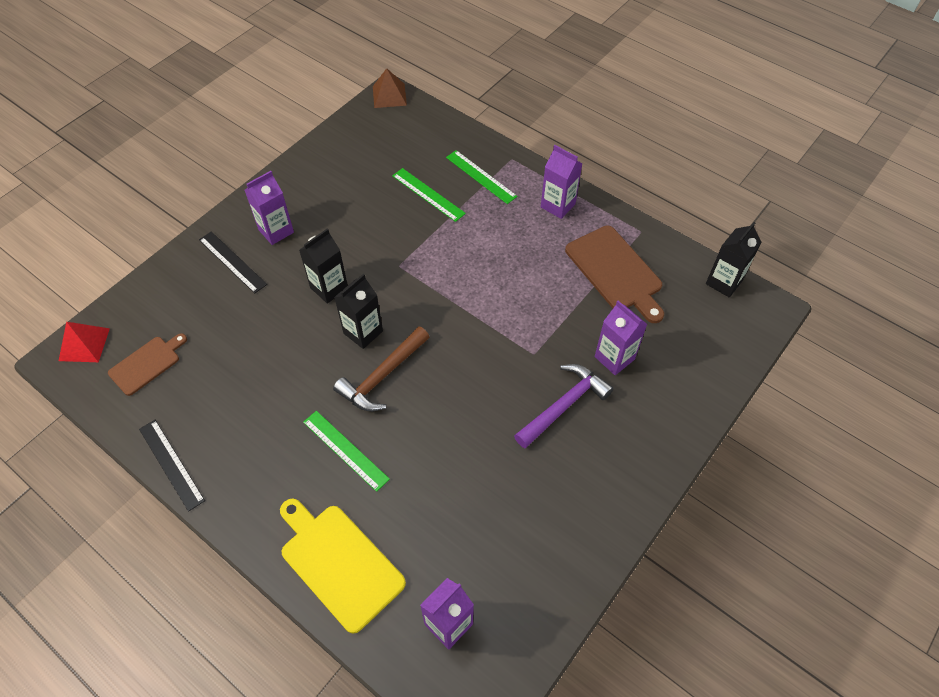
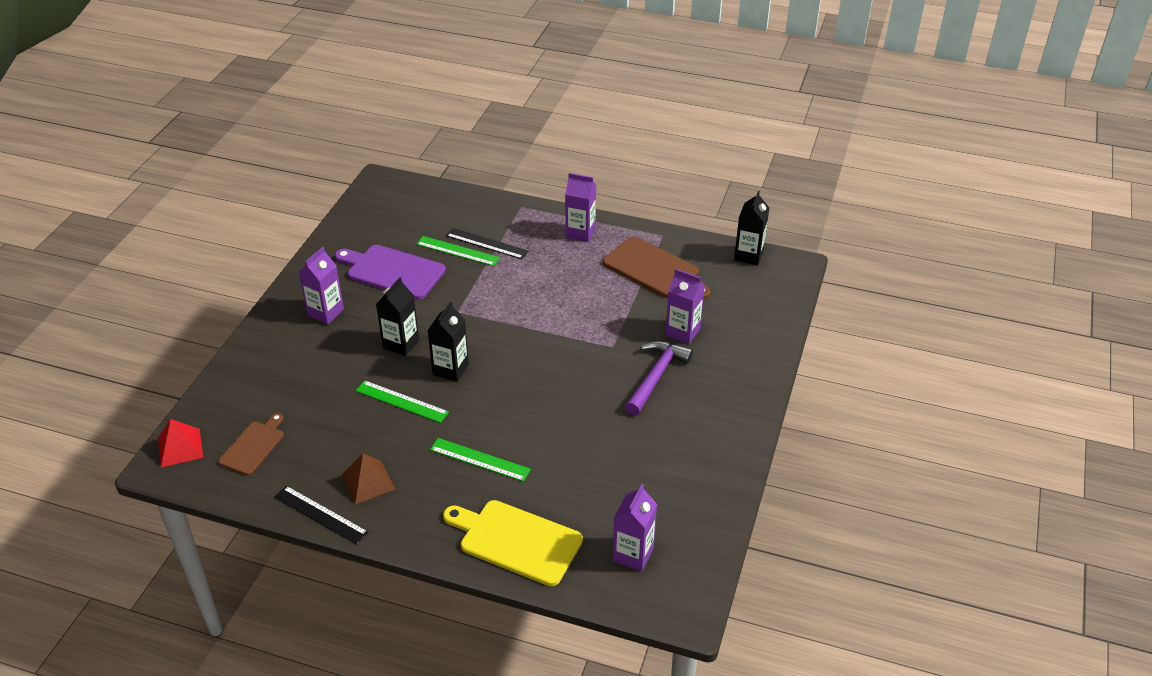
camera: 20 degrees left, 15 degrees down
(232, 262) = (295, 347): black ruler -> black ruler (486, 243)
(357, 201) = (392, 271): none -> purple cutting board
(382, 376) = (485, 397): brown hammer -> none
(389, 95) = (380, 181): brown pyramid -> brown pyramid (368, 482)
(481, 176) = (500, 226): green ruler -> green ruler (402, 401)

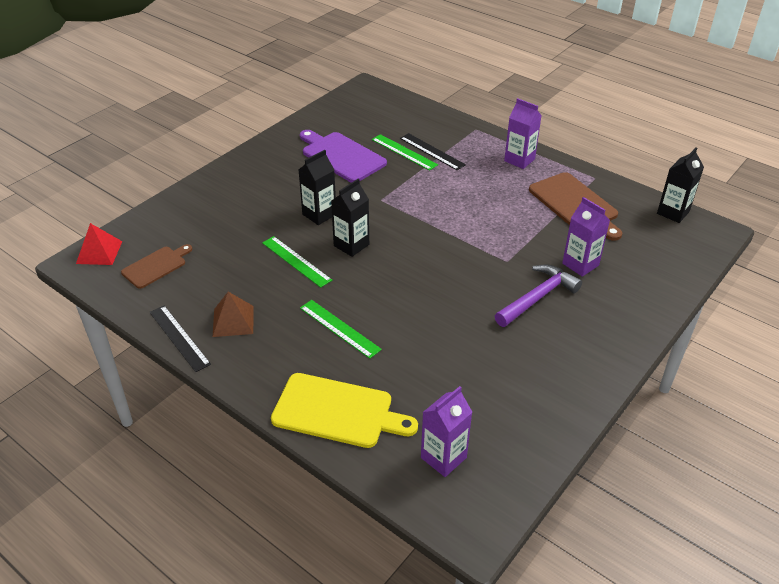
camera: 20 degrees right, 0 degrees up
(325, 312) = (270, 176): purple carton -> none
(516, 541) = (337, 411): yellow cutting board -> yellow cutting board turned 150 degrees clockwise

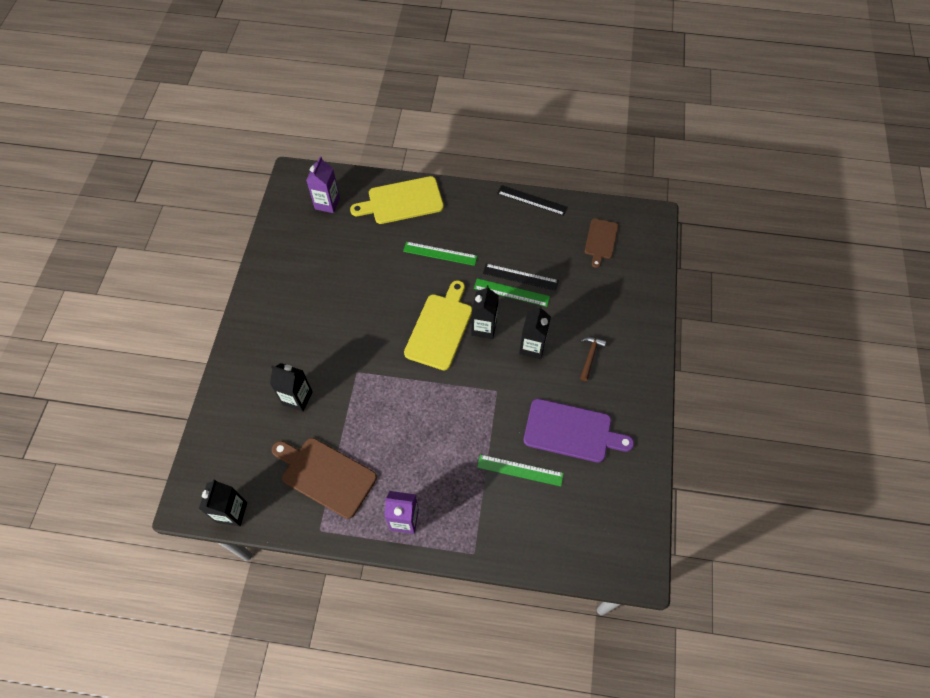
camera: 150 degrees right, 20 degrees up
(99, 252) = (650, 232): red pyramid -> none
(233, 321) = (510, 226): brown pyramid -> none
(275, 190) = (590, 356): none -> brown hammer
(396, 262) = (440, 328): none -> yellow cutting board
(432, 151) = (495, 486): black ruler -> black ruler (520, 277)
(537, 297) = (318, 346): purple hammer -> none
(580, 264) = (297, 398): purple carton -> black carton

